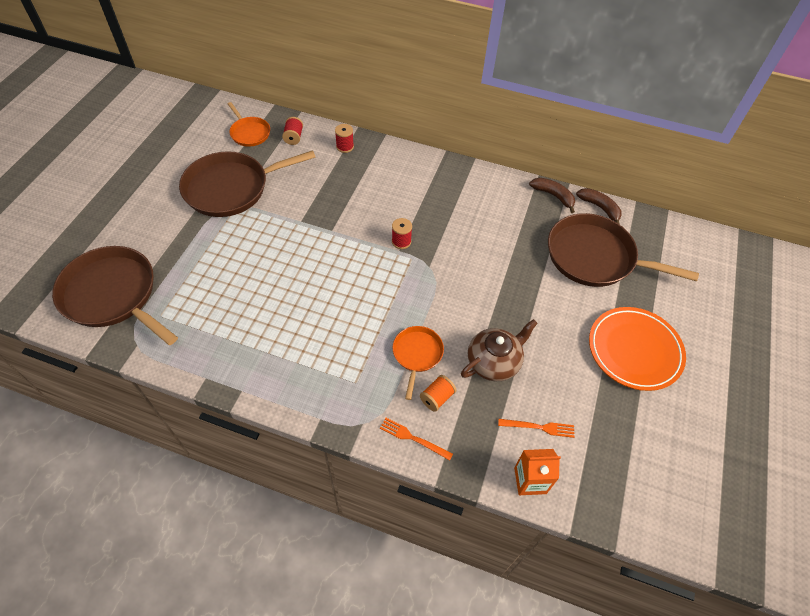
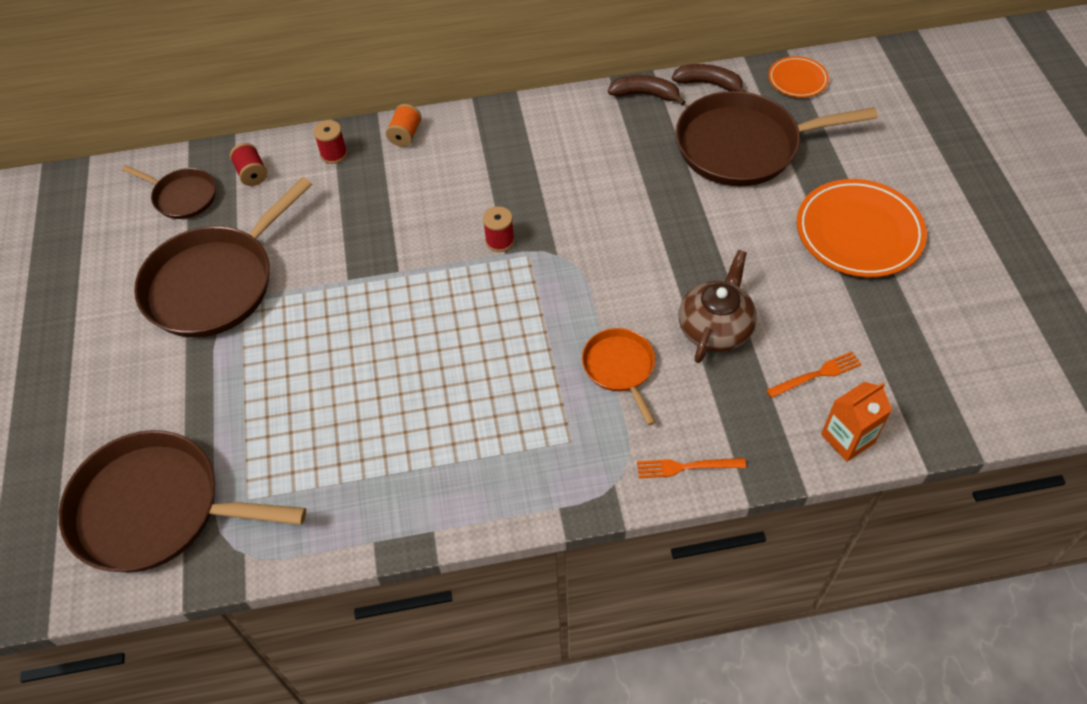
camera: 25 degrees left, 0 degrees up
(249, 133) = (183, 196): orange pan -> brown pan
(437, 398) = (680, 405): orange spool -> orange spool (405, 135)
(662, 232) = (797, 80): none -> orange plate

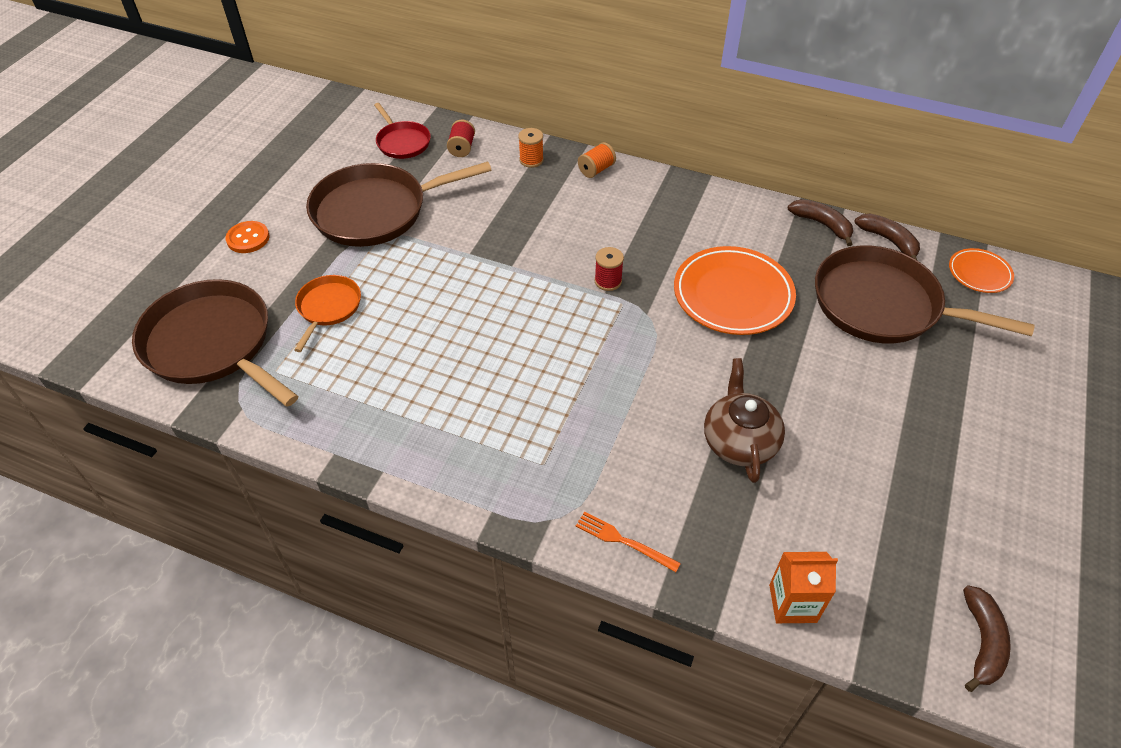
camera: 30 degrees right, 5 degrees down
(98, 381) = (248, 238): none -> orange button
(183, 196) = (402, 142): brown pan -> red pan
(334, 154) = (531, 160): red spool -> orange spool
(620, 368) = (629, 429): orange pan -> orange pan (328, 308)
(715, 328) = (739, 441): brown teapot -> brown teapot turned 60 degrees counterclockwise
(816, 375) = (805, 531): orange fork -> none
(858, 232) = (943, 430): orange plate -> orange plate (733, 295)
(992, 387) = (982, 642): none -> brown banana

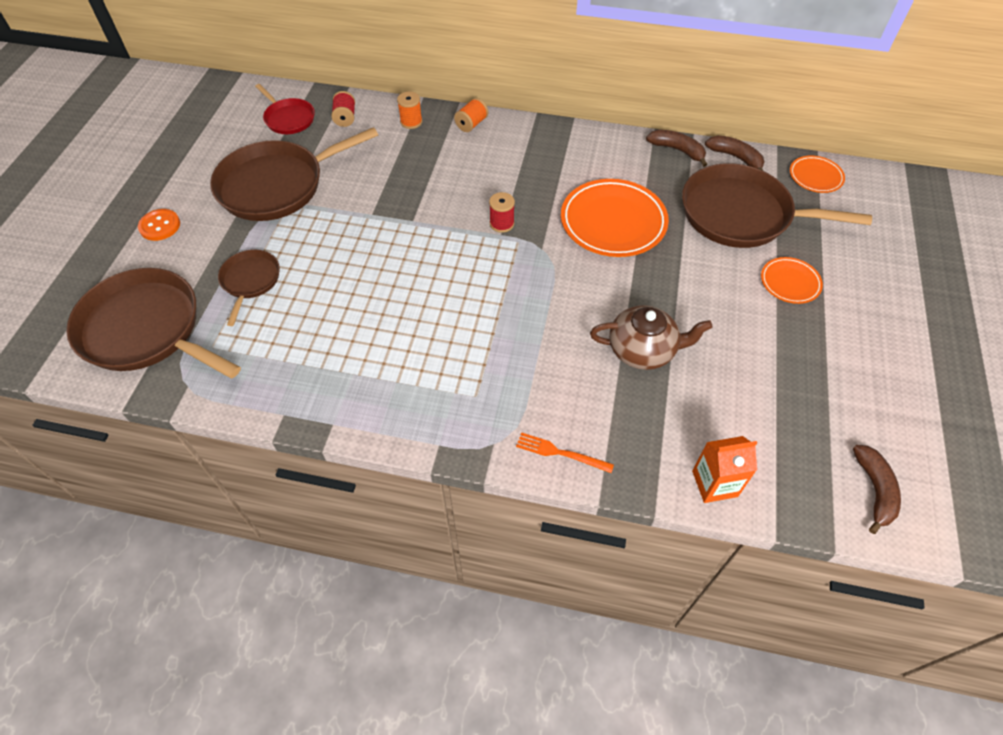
camera: 10 degrees left, 5 degrees up
(328, 308) = (250, 281): orange pan -> brown pan
(739, 441) = (643, 350): brown teapot -> brown teapot turned 105 degrees clockwise
(925, 389) = (790, 282): none -> orange plate

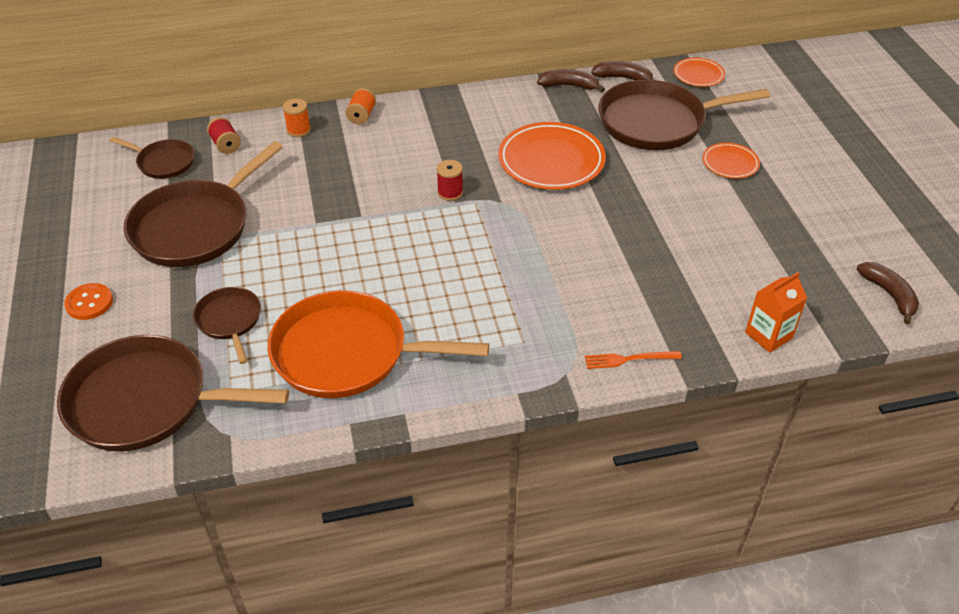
camera: 25 degrees left, 10 degrees down
(288, 118) = (164, 162): red pan -> brown pan
(321, 347) = (347, 353): none -> orange pan
(643, 350) = (645, 255): brown teapot -> none

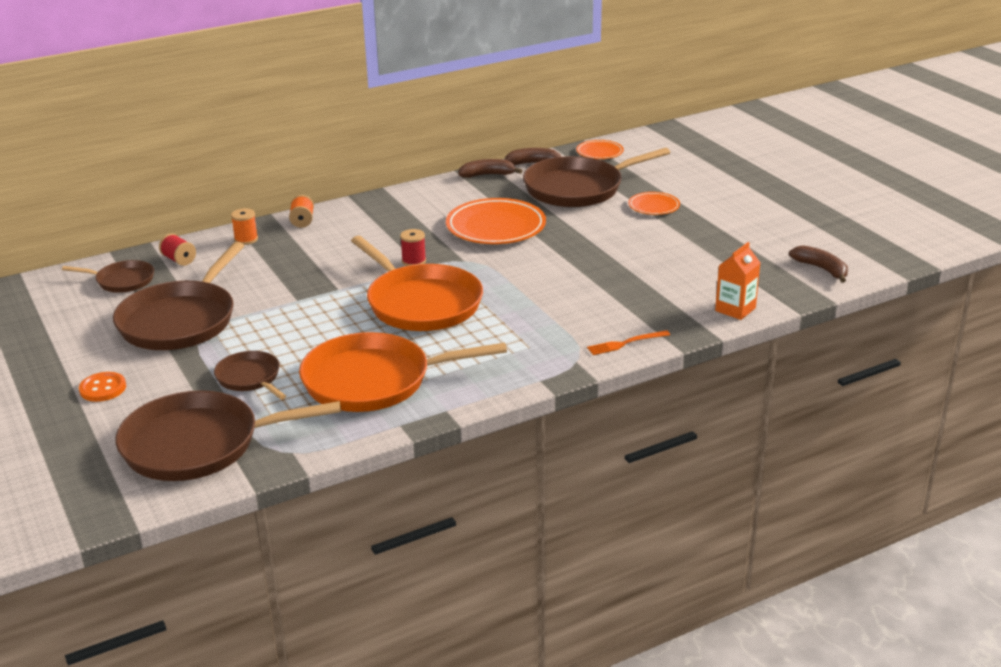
camera: 15 degrees left, 15 degrees down
(435, 253) = (421, 303): none -> orange pan

